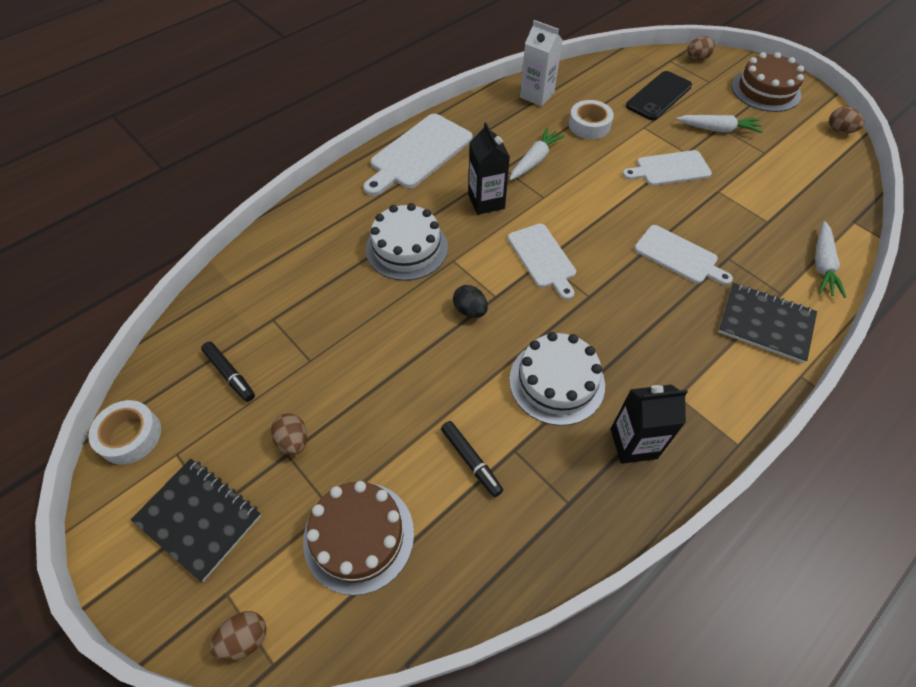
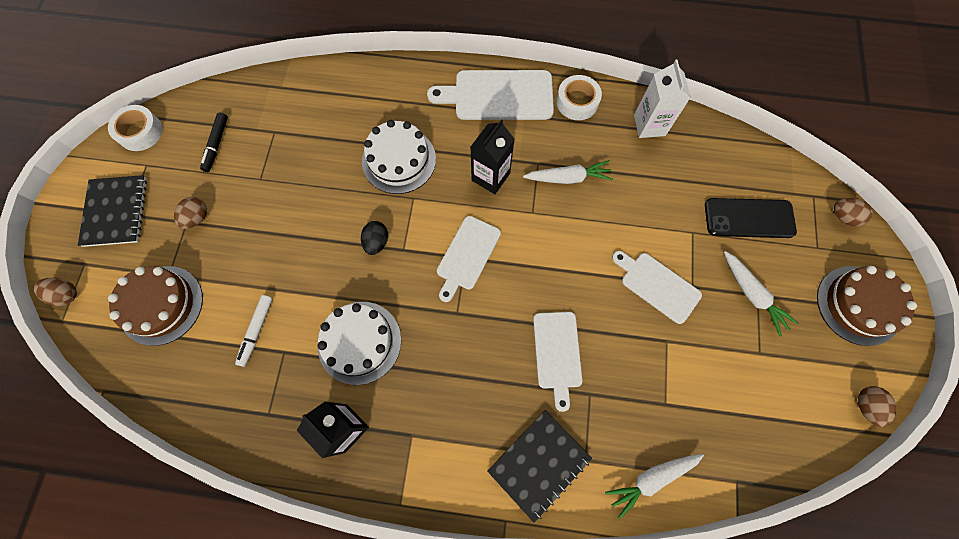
camera: 50 degrees right, 15 degrees up
(471, 461) = (256, 331): black marker -> white marker
(589, 125) = (651, 189): white tape -> white tape (577, 102)
(765, 324) = (539, 464): black notebook -> black notebook turned 60 degrees clockwise

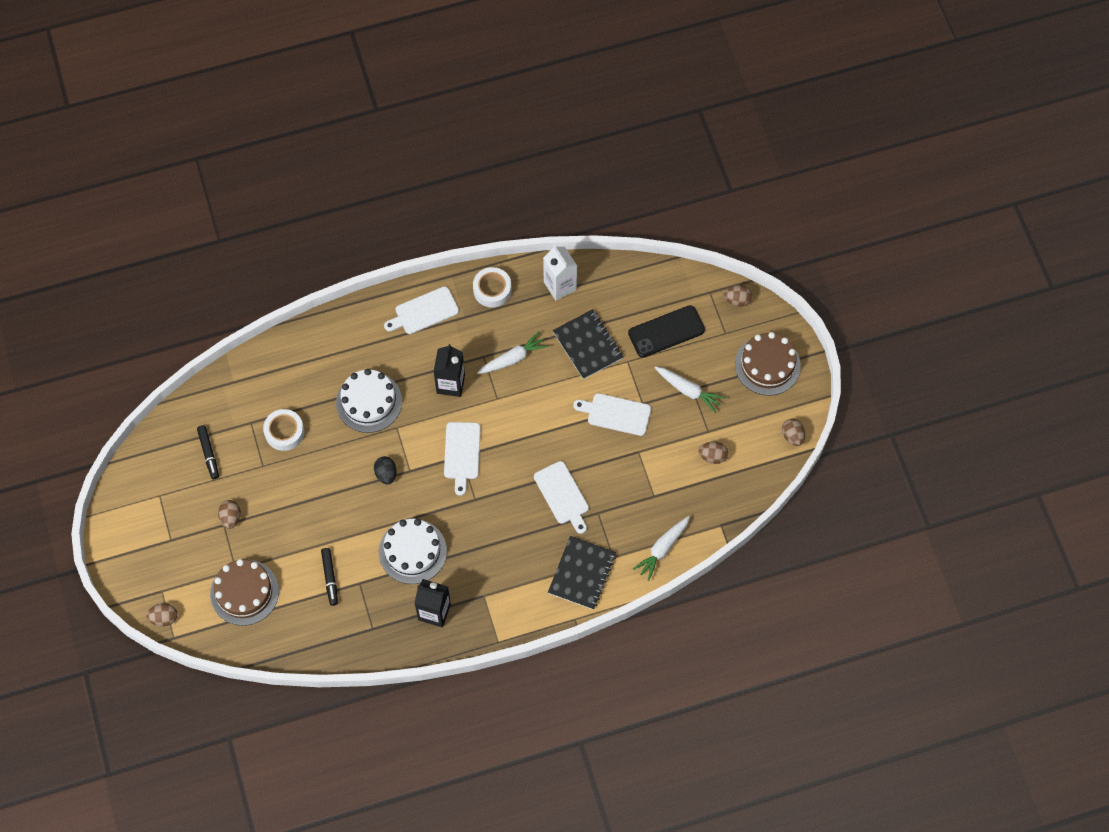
camera: 25 degrees left, 5 degrees down
(116, 212) = (160, 542): black notebook -> black notebook (588, 345)
(140, 132) = (136, 471): white tape -> white tape (284, 432)
(256, 331) = (330, 578): white marker -> black marker
(498, 95) = (424, 311): white cutting board -> white cutting board, size x0.66
(755, 387) = (712, 456): none -> brown egg

